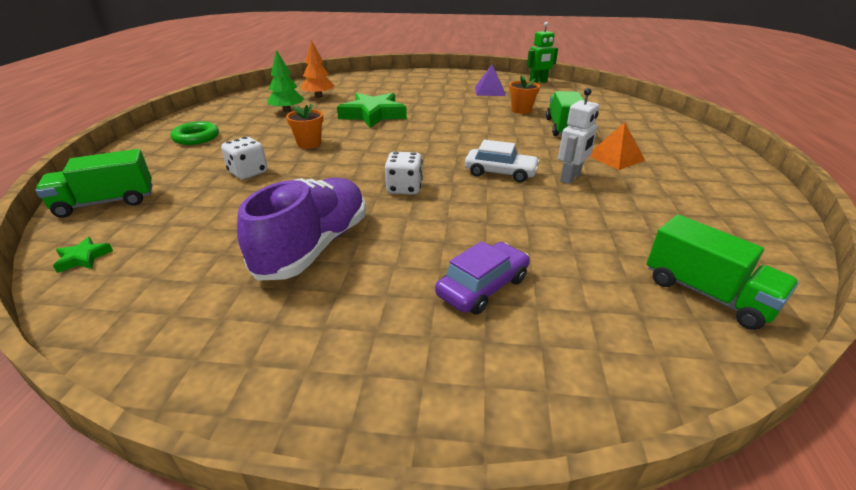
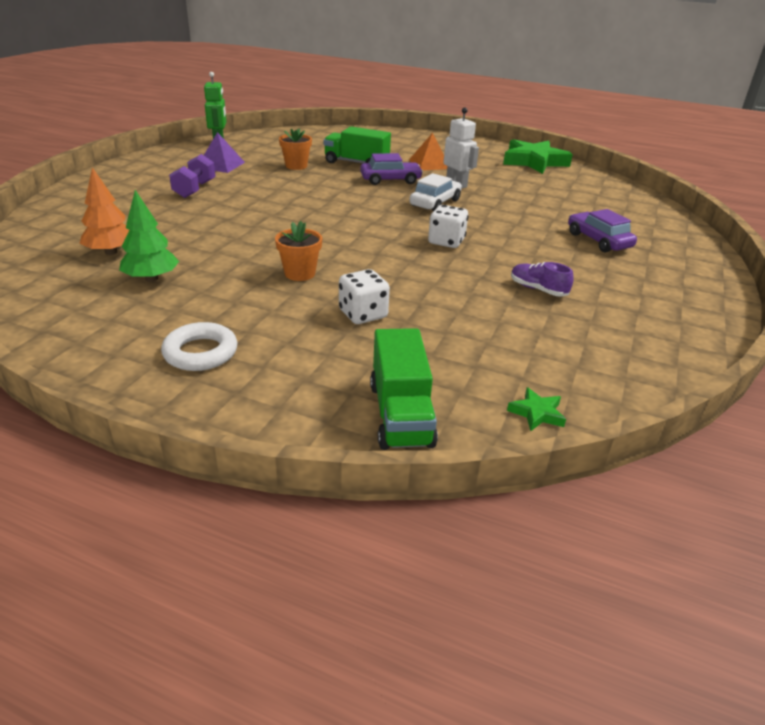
camera: 75 degrees left, 0 degrees up
(196, 137) = (200, 352): green ring -> white ring
(314, 246) = (538, 289): purple shoe -> purple shoe, size x0.45
(373, 115) = (234, 229): green star -> green star (534, 162)
(433, 94) = (195, 189): none -> purple dumbbell
(538, 146) = (390, 180): none -> purple car
(706, 294) = (607, 191): green truck -> none

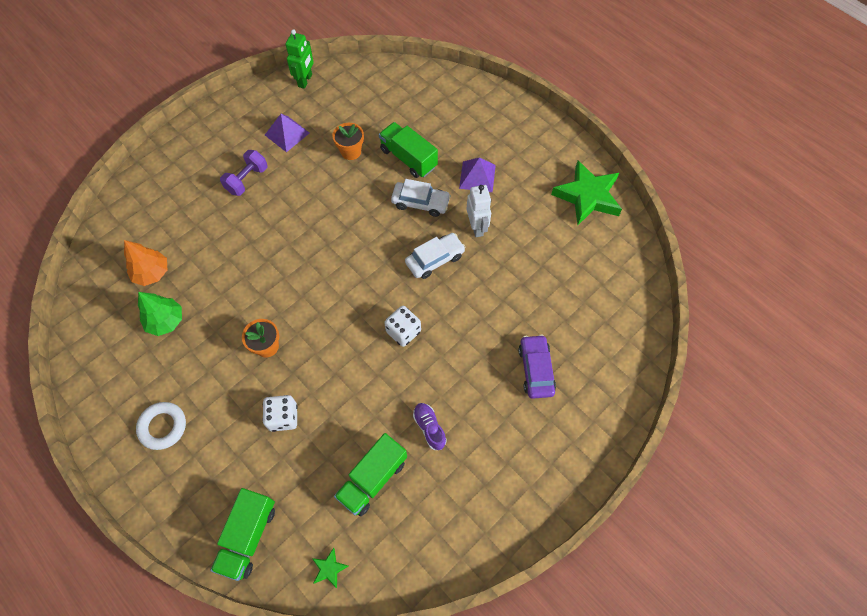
camera: 25 degrees right, 30 degrees up
(390, 180) = (420, 203): purple car -> white car
(429, 164) = (477, 176): orange pyramid -> purple pyramid
(514, 333) = (373, 479): none -> green truck

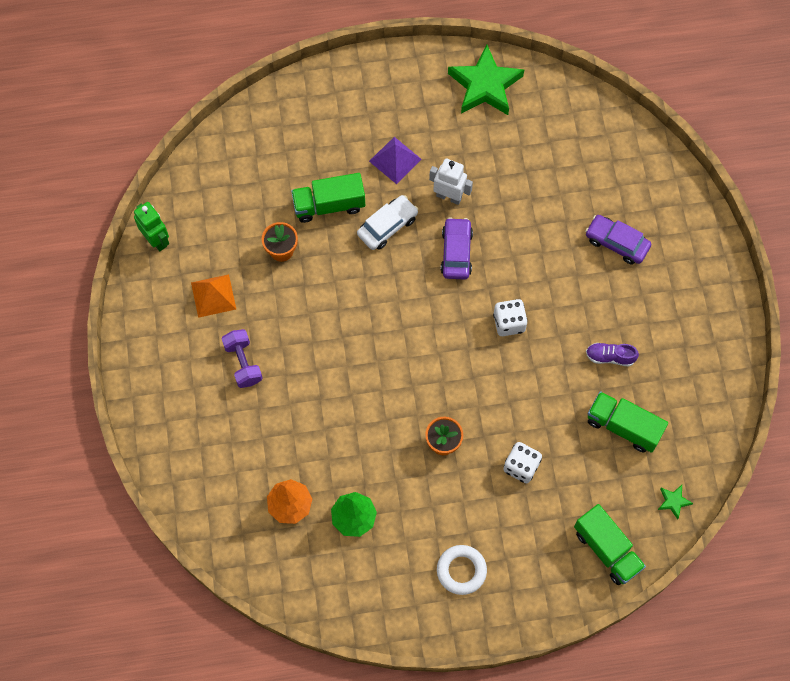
camera: 55 degrees left, 5 degrees up
(287, 133) = (213, 295): purple pyramid -> orange pyramid
(373, 479) = (623, 426): green truck -> green truck turned 135 degrees clockwise
(435, 259) = (456, 252): white car -> purple car

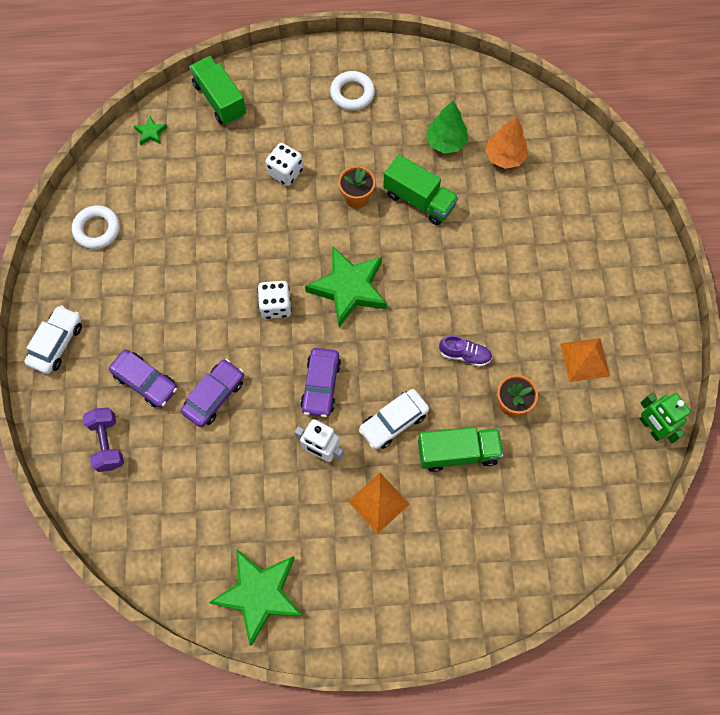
camera: 175 degrees left, 0 degrees up
(243, 363) = (551, 287): purple dumbbell -> purple dumbbell (107, 443)
(395, 160) = (378, 502): purple pyramid -> orange pyramid
(440, 346) = (349, 288): none -> green star
(551, 235) = (214, 396): none -> purple car
(610, 357) = (180, 264): purple shoe -> purple shoe (464, 354)
(623, 426) = (181, 199): green truck -> green truck (419, 200)
(701, 386) = (97, 229): none -> white ring
(707, 270) = (57, 343): none -> white car

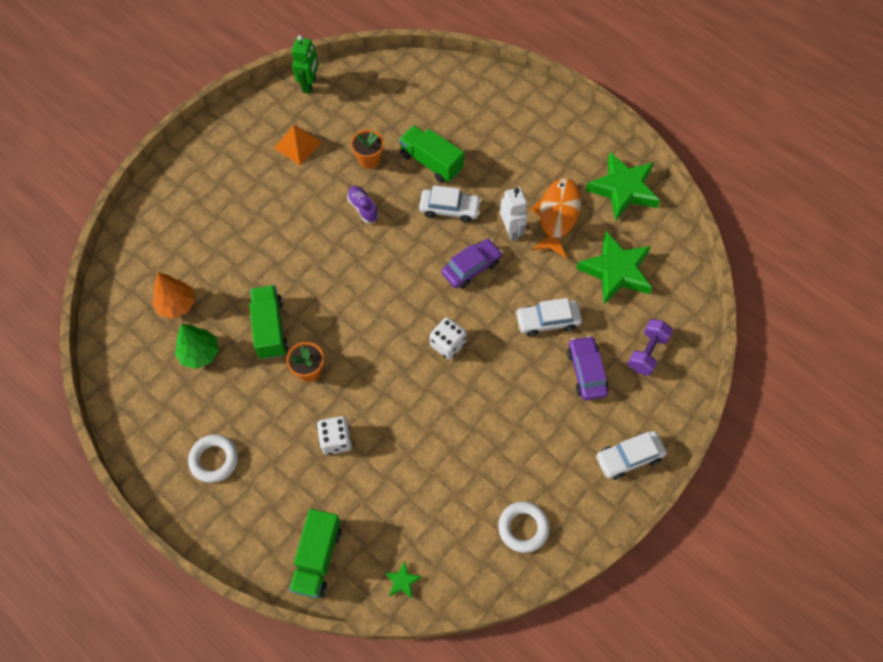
camera: 135 degrees left, 5 degrees down
(214, 396) = (547, 321): purple car -> white car
(295, 505) = (557, 216): none -> orange fish
(349, 288) = (386, 311): green star -> green star (616, 271)
(378, 502) = (506, 176): orange pyramid -> none

